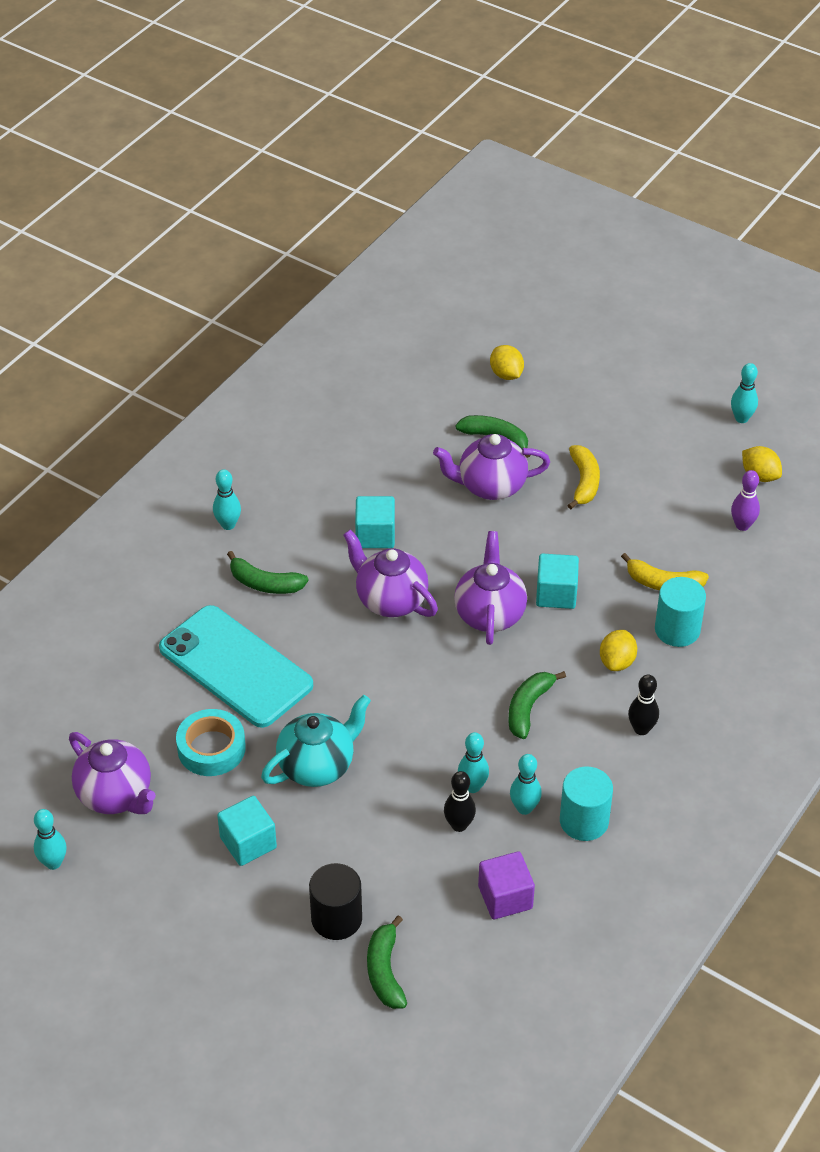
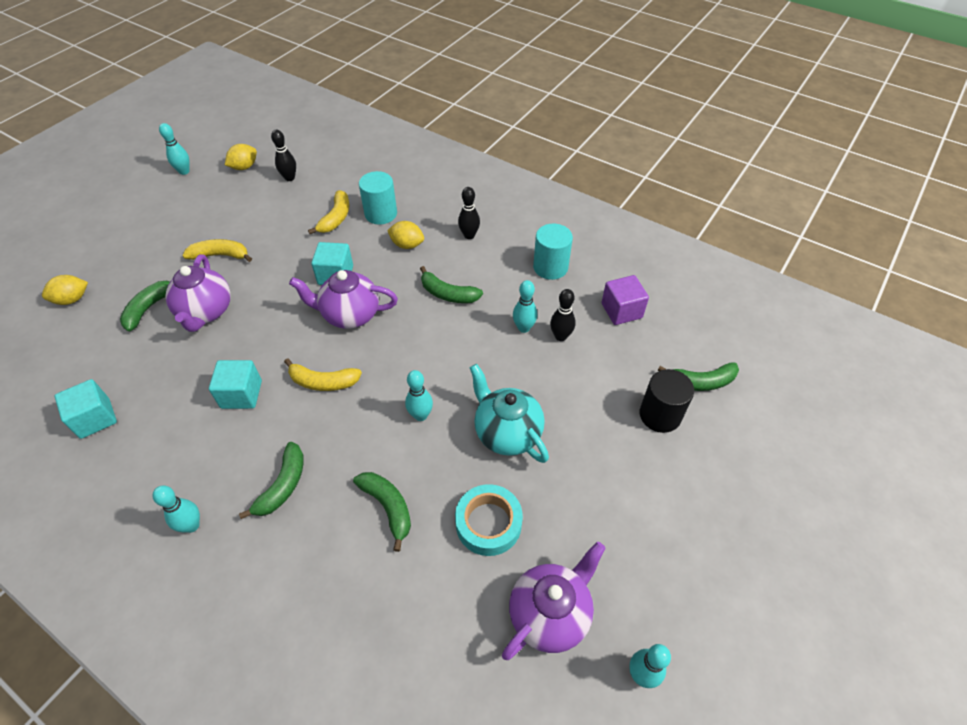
camera: 90 degrees left, 5 degrees up
(235, 667) = (388, 507): turquoise phone -> green banana
(248, 843) = (594, 485): turquoise cube -> turquoise cube (95, 418)
(390, 600) = (323, 382): purple teapot -> yellow banana
(524, 808) = (541, 298): turquoise bowling pin -> turquoise bowling pin (420, 415)
(742, 525) = (289, 178): purple bowling pin -> black bowling pin

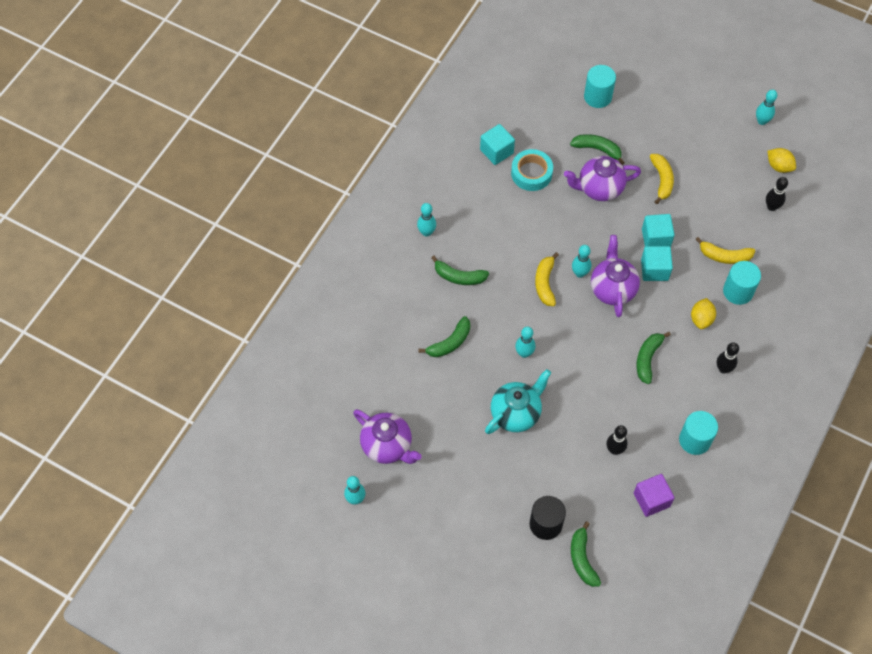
camera: 85 degrees right, 10 degrees up
(72, 299) = (597, 97): yellow lemon -> turquoise cylinder
(241, 394) = (527, 233): turquoise cube -> turquoise cube (656, 238)
(488, 523) = (444, 406): turquoise tape -> turquoise tape (531, 173)
(524, 328) = (619, 420): turquoise bowling pin -> turquoise bowling pin (580, 273)

